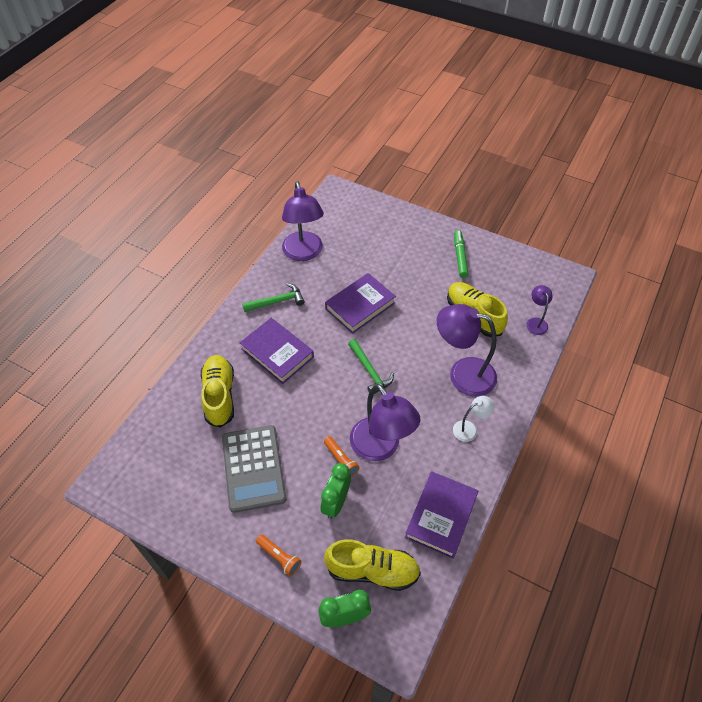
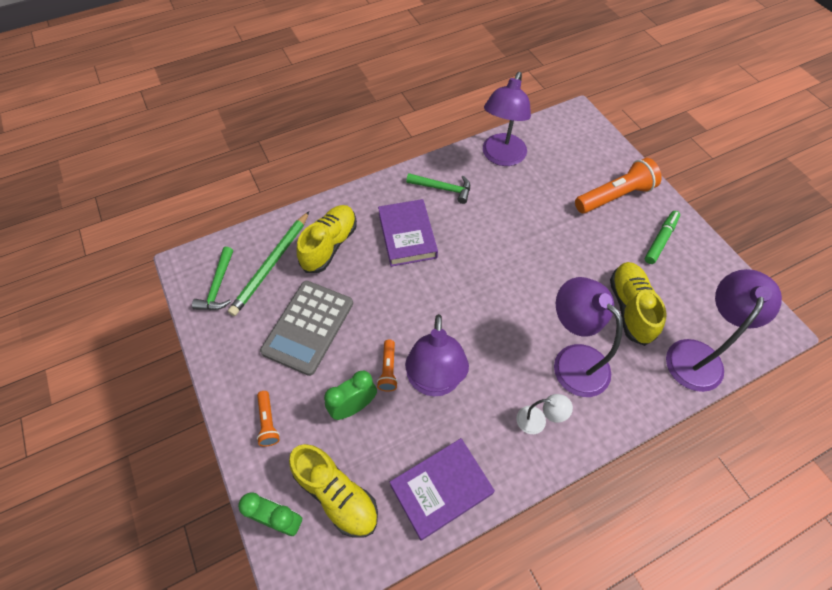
camera: 35 degrees right, 5 degrees up
(182, 439) = (271, 265): none -> green pencil
(360, 306) = (517, 234): purple book -> none
(369, 370) = (480, 301): green hammer -> green hammer (218, 286)
(408, 241) = (614, 196): none -> orange flashlight
(535, 322) = (697, 354): purple lamp -> purple lamp, size x2.03

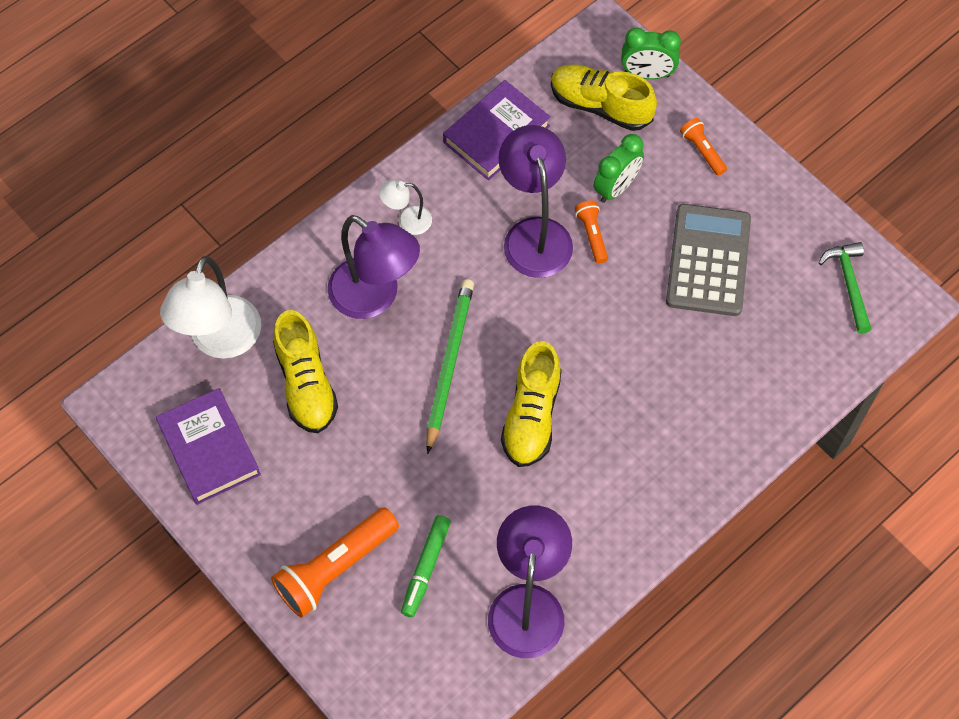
camera: 165 degrees right, 5 degrees up
(271, 265) = (796, 329): green pencil -> green pencil (449, 363)
(330, 245) = (733, 377): yellow shoe -> yellow shoe (531, 416)
(407, 235) = (631, 419): purple book -> purple book (209, 449)
(442, 188) = (605, 515): green hammer -> none
(660, 240) = (264, 503): green marker -> green marker (426, 568)
(697, 354) = (220, 341): purple lamp -> white lamp

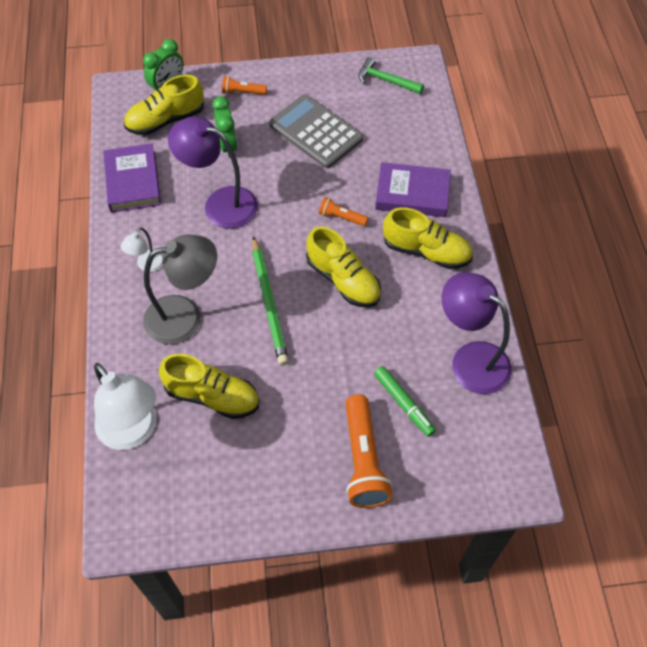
camera: 55 degrees left, 5 degrees down
(209, 449) = (210, 490): purple book -> purple book (412, 194)
(375, 297) = (185, 316): purple lamp -> grey lamp
(449, 363) = (269, 303): green pencil -> green pencil turned 150 degrees counterclockwise
(592, 235) = (248, 176): orange flashlight -> orange flashlight (341, 217)
(634, 477) = (426, 251): none -> yellow shoe

